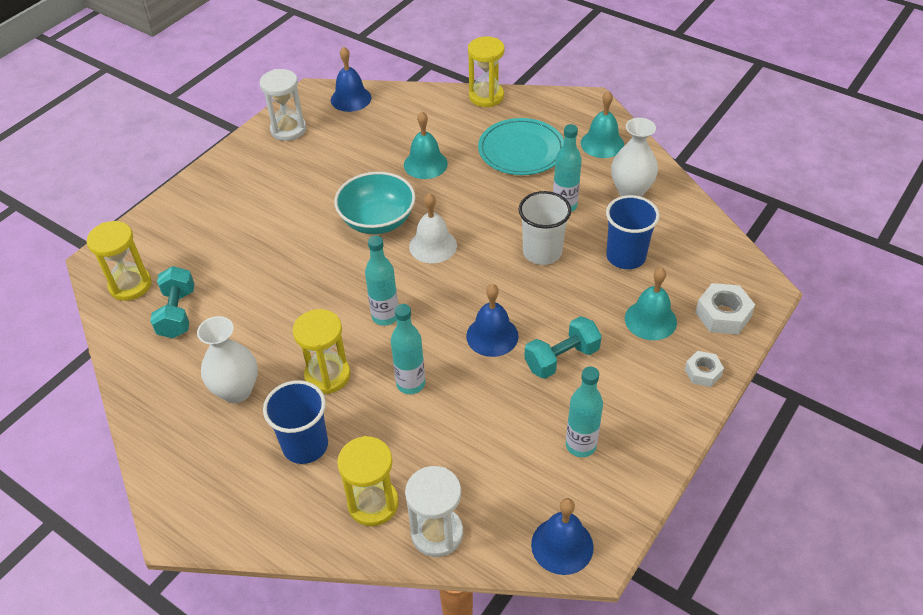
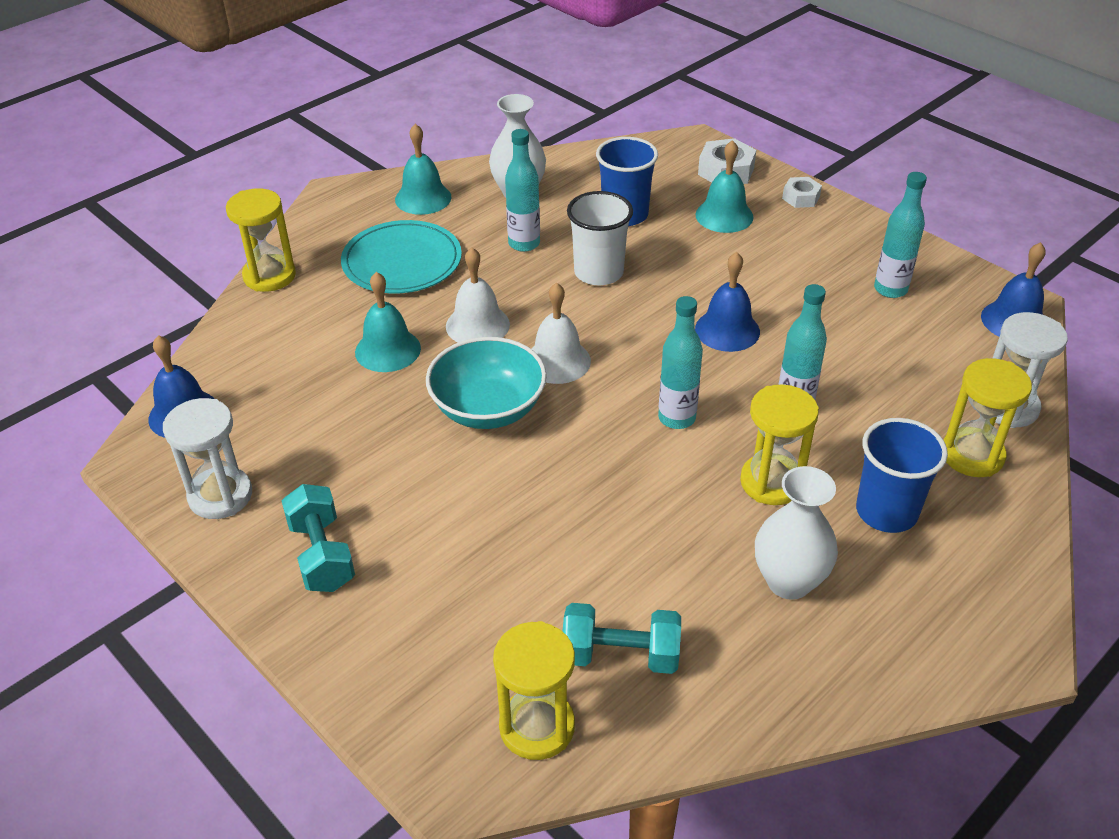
camera: 80 degrees left, 5 degrees down
(461, 200) = (477, 325): none -> white bell
(561, 358) = (770, 284): turquoise dumbbell -> turquoise dumbbell (322, 555)

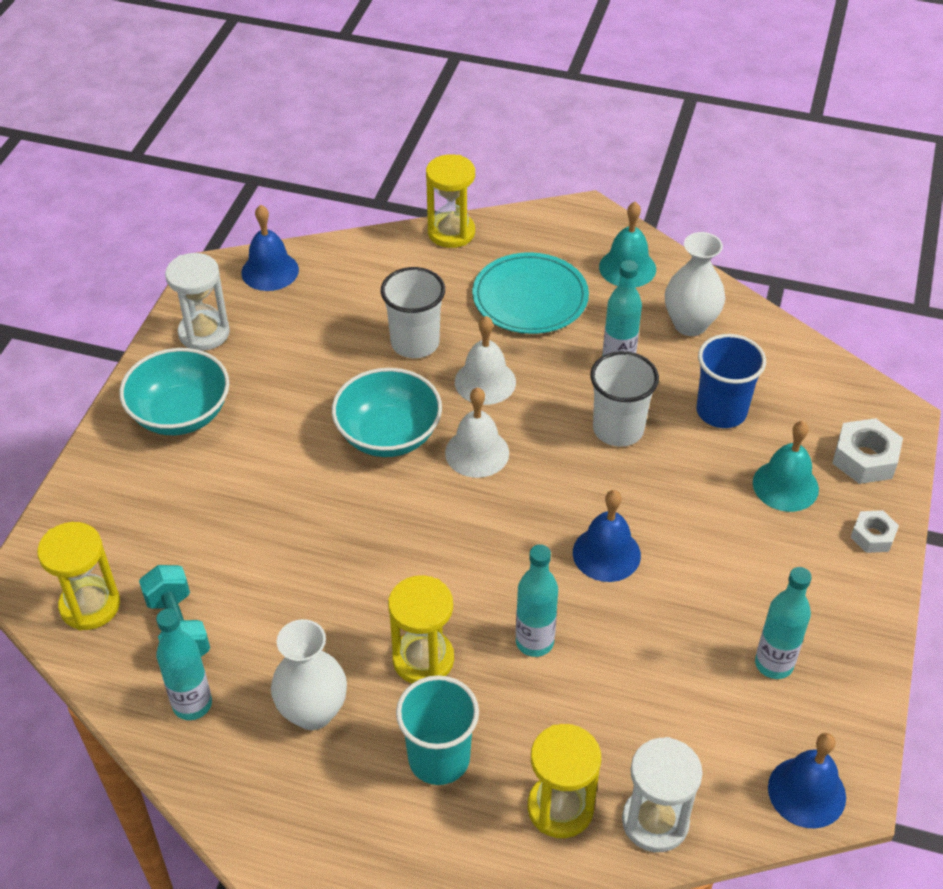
camera: 60 degrees right, 5 degrees up
(322, 555) = (180, 414): turquoise dumbbell -> turquoise bowl
(387, 350) = (415, 343): turquoise bell -> white cup
(676, 418) = (460, 562): turquoise bottle -> turquoise bottle (192, 704)
(886, 512) = (439, 758): blue cup -> turquoise cup

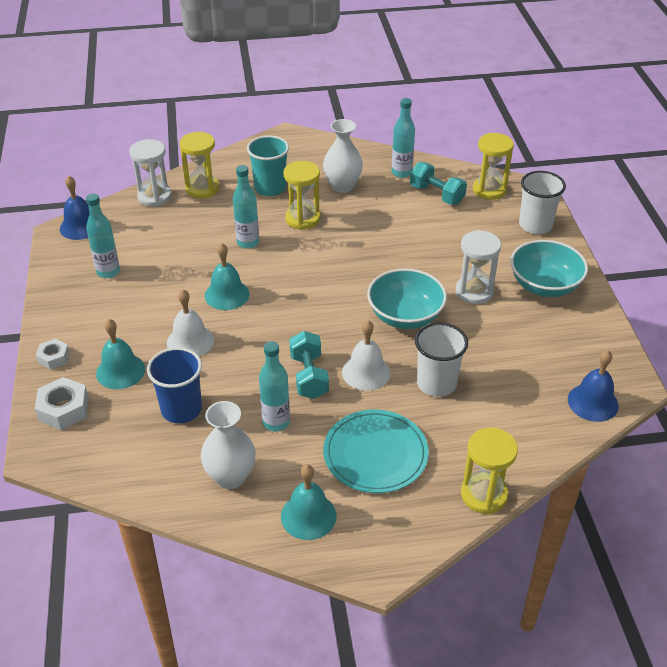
camera: 155 degrees right, 5 degrees down
(204, 333) = (587, 339): white hourglass -> white hourglass (474, 292)
(477, 452) = (340, 324): white bell -> white bell (190, 341)
(554, 400) = (309, 376): none -> turquoise dumbbell
(606, 554) = (227, 294): blue bell -> turquoise bell
(618, 429) = (253, 371): white cup -> white cup (535, 225)

